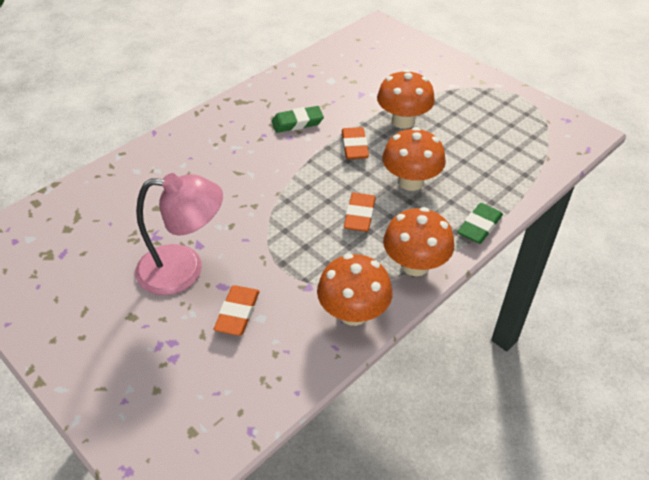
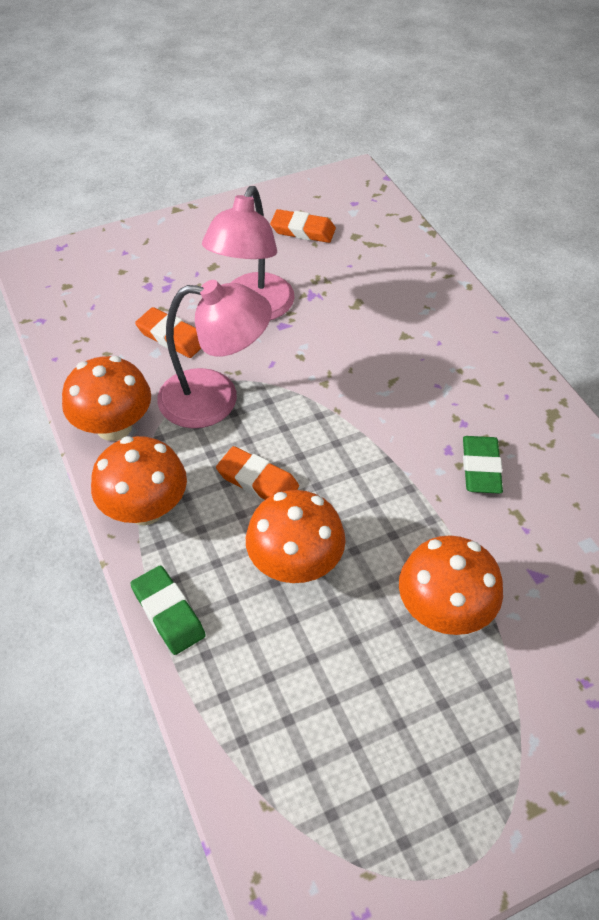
camera: 110 degrees right, 5 degrees up
(297, 260) = (215, 399): none -> pink lamp
(354, 146) = (400, 521): orange eraser -> orange eraser (303, 230)

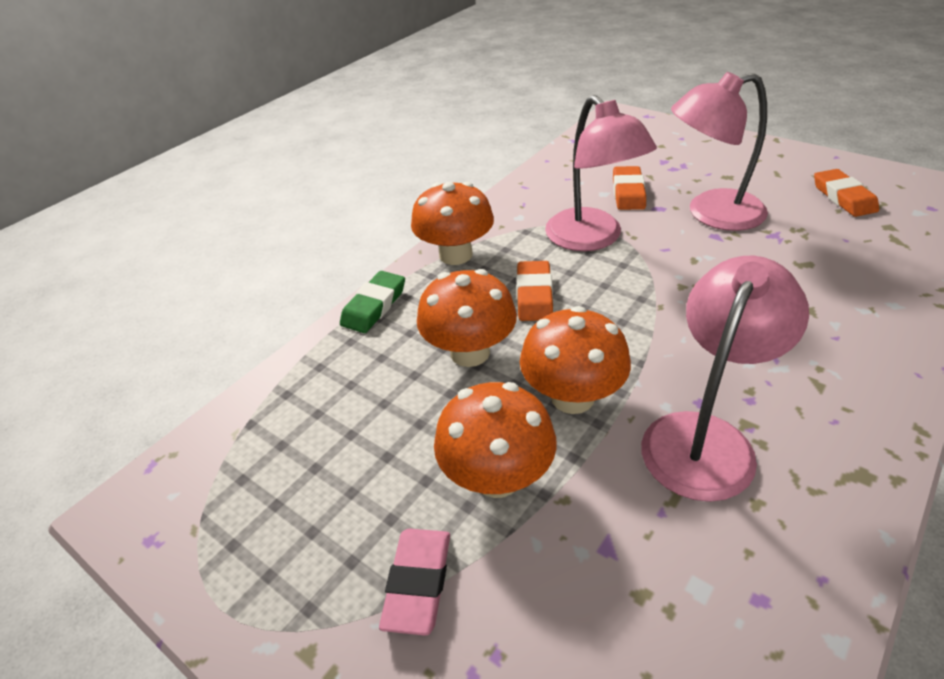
camera: 65 degrees right, 10 degrees down
(114, 427) = (514, 209): orange mushroom -> orange mushroom (572, 397)
(481, 468) = (705, 437): green eraser -> pink lamp
(510, 707) = (418, 583): none -> pink eraser

